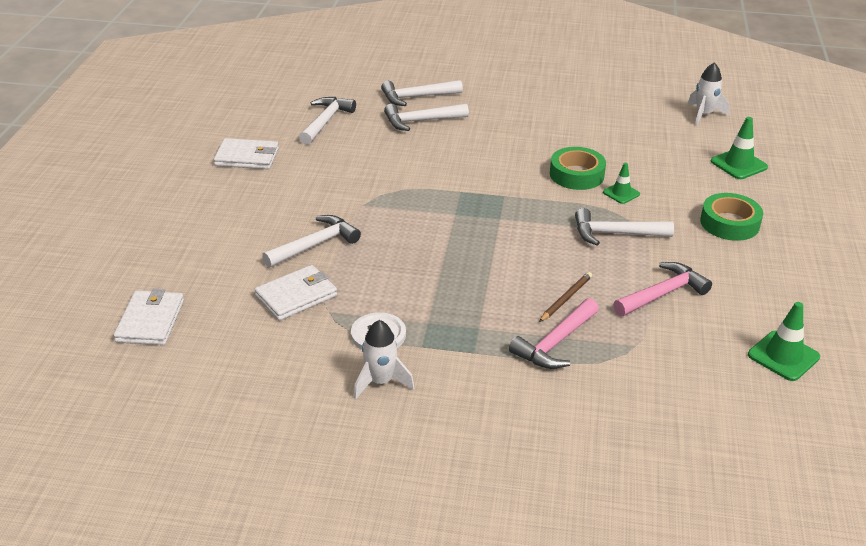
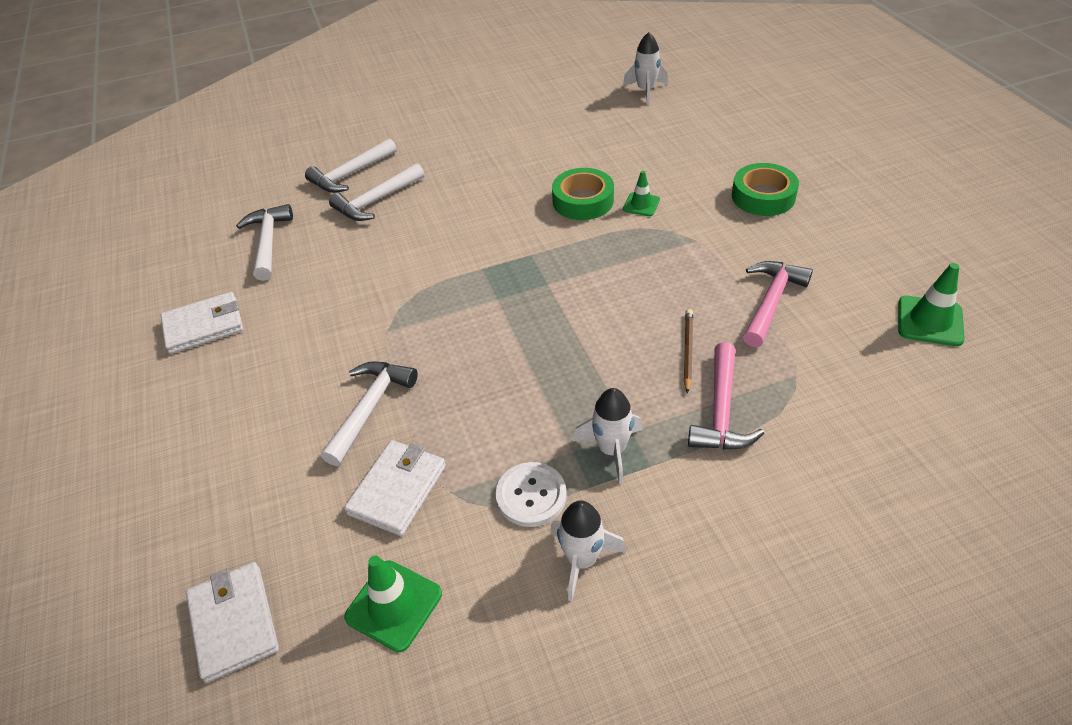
camera: 25 degrees left, 10 degrees up
(455, 333) = (611, 450): none -> white rocket
(615, 234) = (673, 253): white hammer -> none
(738, 164) = (718, 131): green traffic cone -> green traffic cone (394, 605)

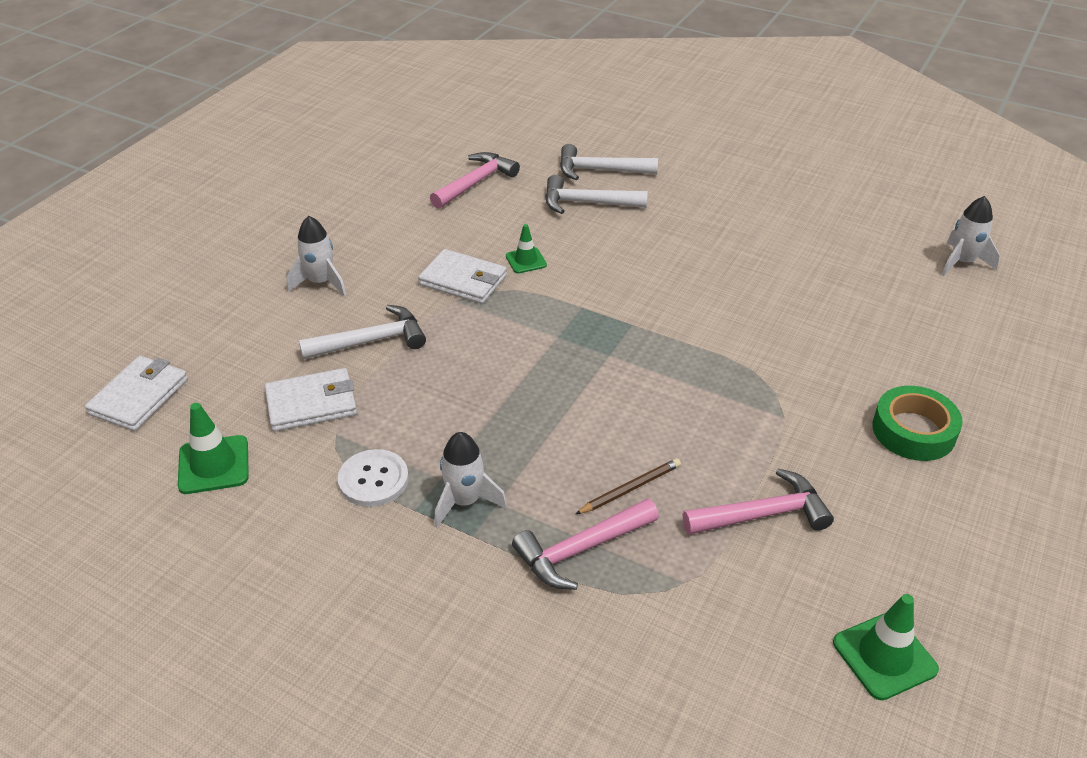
camera: 45 degrees right, 5 degrees down
(204, 326) = (362, 212): white wallet -> white wallet (463, 280)
(268, 242) = (475, 183): white hammer -> pink hammer
(582, 560) = (339, 545): white rocket -> white rocket (320, 282)
(583, 201) = (741, 314): green tape -> none
(641, 204) = (786, 353): green traffic cone -> green traffic cone (526, 260)

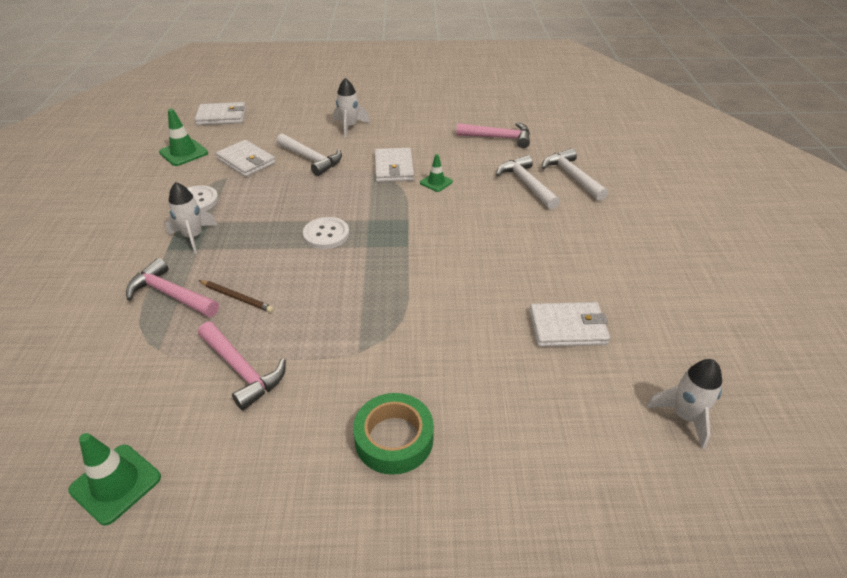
camera: 60 degrees right, 0 degrees up
(559, 379) = (326, 234): none -> white button
(829, 274) = (567, 327): none -> white wallet

